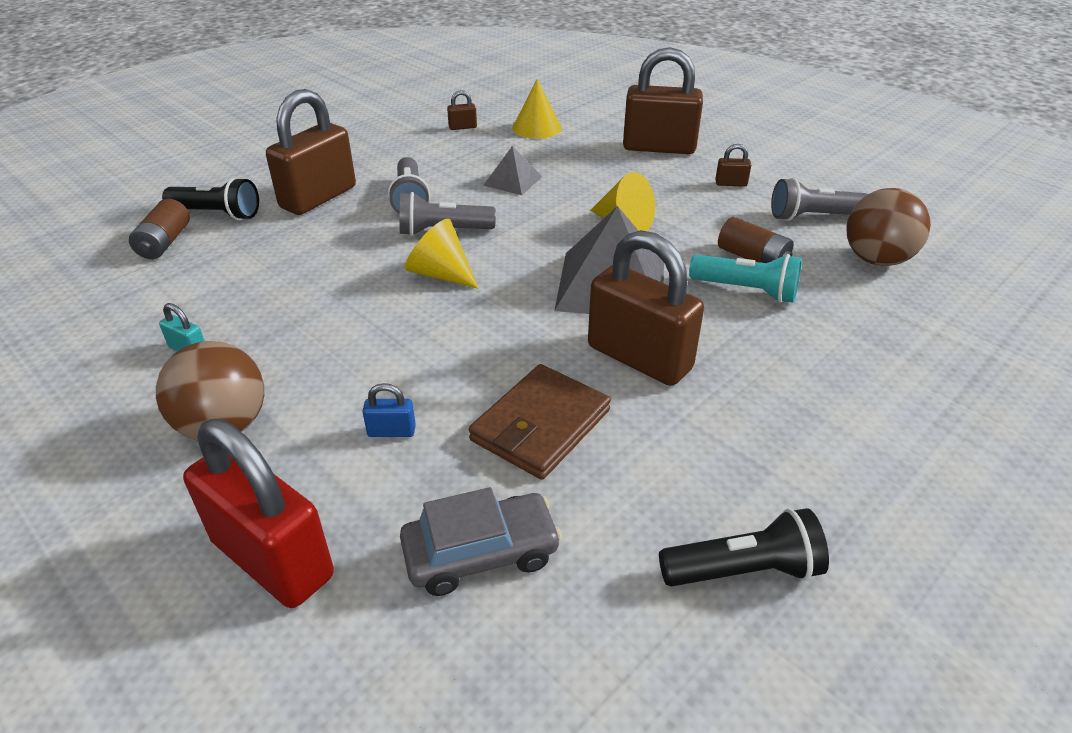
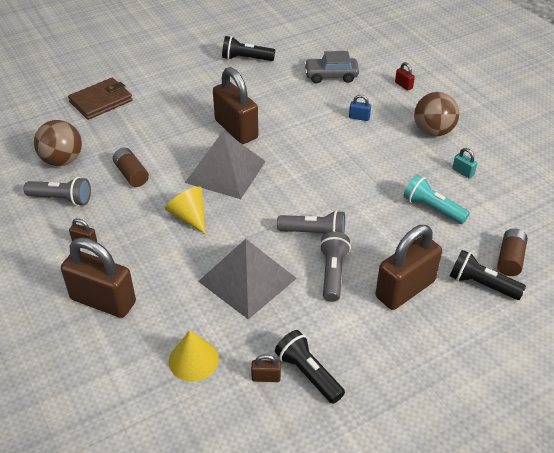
camera: 165 degrees left, 5 degrees up
(273, 559) = (403, 85): red padlock -> red padlock, size x0.40
(422, 133) = (308, 373): none -> black flashlight
(441, 274) = (322, 197): yellow cone -> none
(513, 181) = (247, 279): grey pyramid -> grey pyramid, size x1.94
(540, 425) = (295, 109): brown wallet -> brown wallet (101, 101)
(746, 291) = (154, 154): turquoise flashlight -> turquoise flashlight (432, 208)

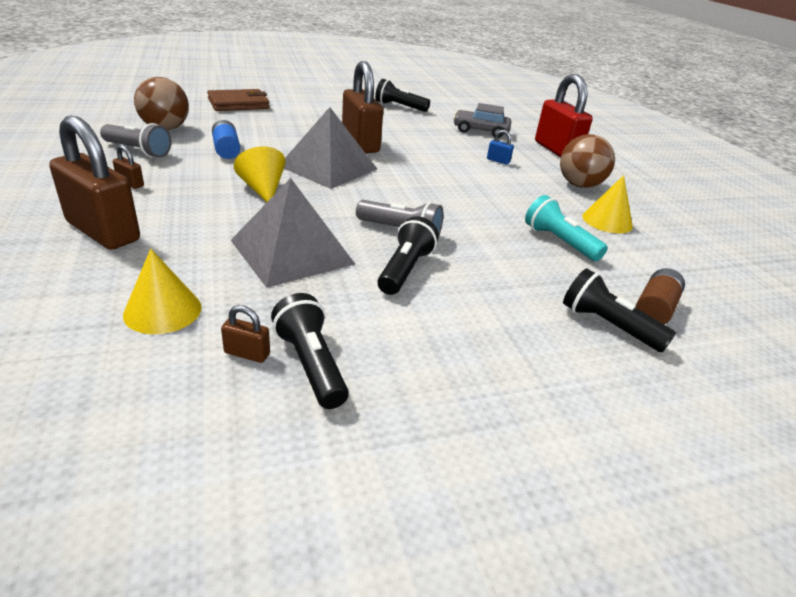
camera: 10 degrees right, 10 degrees down
(131, 174) = (226, 150): brown battery -> blue battery
(333, 273) = (405, 270): grey flashlight -> black flashlight
(403, 85) = (556, 150): red padlock -> red padlock, size x2.49
(405, 289) = (496, 306): brown padlock -> none
(463, 172) = (607, 221): turquoise padlock -> yellow cone

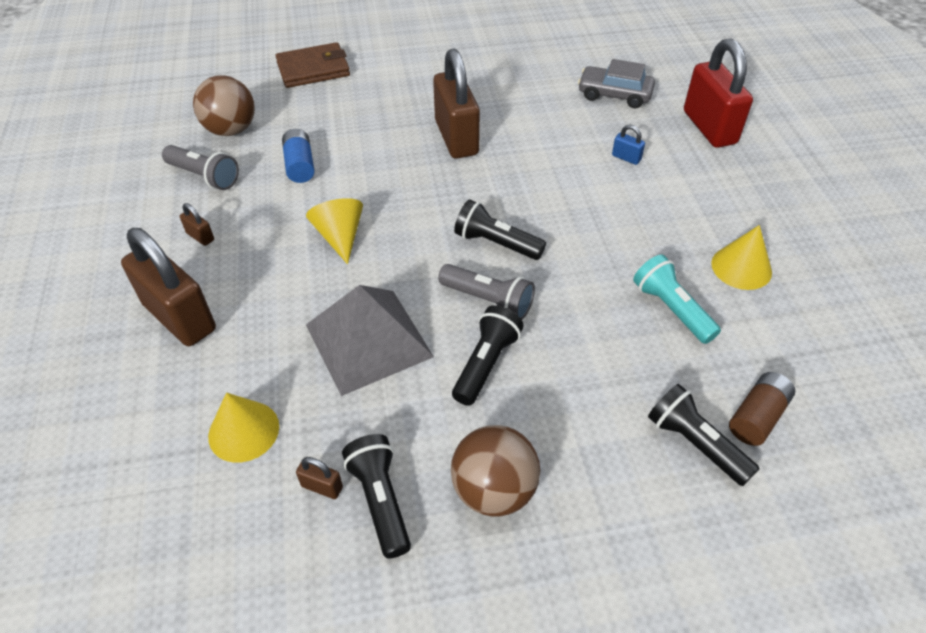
camera: 10 degrees right, 15 degrees up
(328, 167) = (415, 189): grey pyramid -> none
(399, 107) = (514, 52): black flashlight -> black flashlight (496, 243)
(579, 185) = (723, 199): brown ball -> brown ball (494, 490)

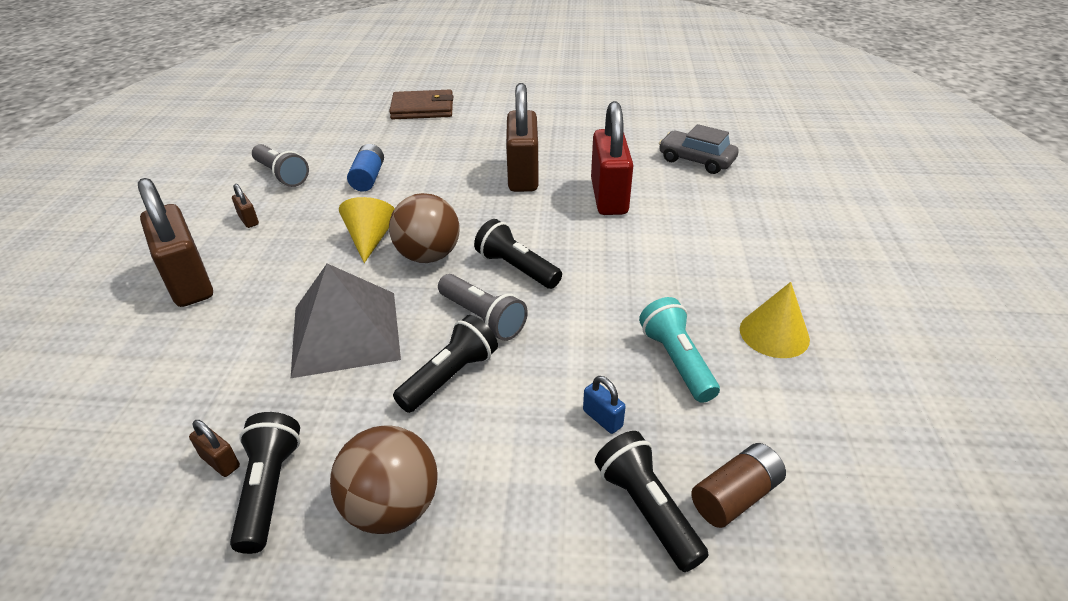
camera: 15 degrees right, 10 degrees down
(231, 130) = (326, 144): brown ball -> brown ball (428, 256)
(243, 431) = (181, 391): yellow cone -> none
(626, 158) = (685, 214): blue padlock -> blue padlock (602, 418)
(709, 127) = (786, 200): red padlock -> red padlock (608, 197)

